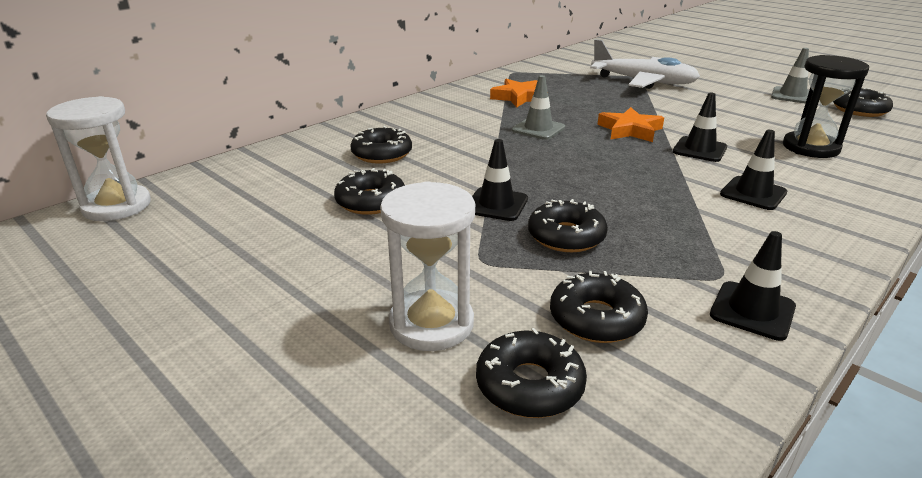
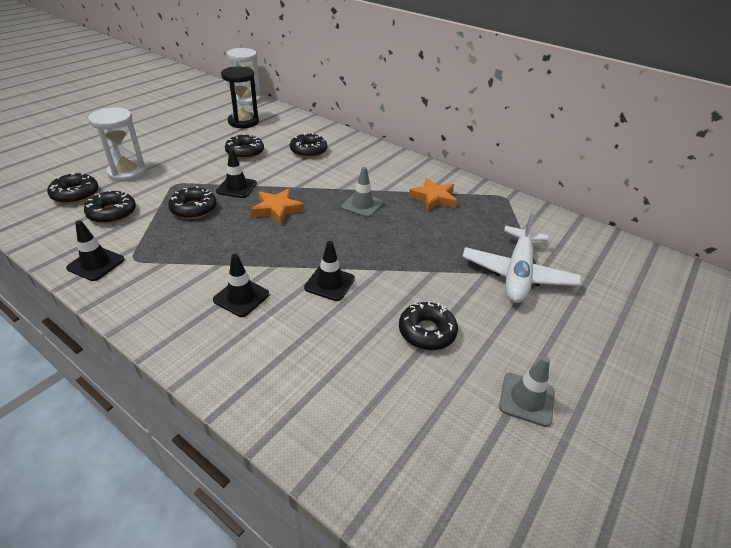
camera: 80 degrees right, 10 degrees up
(630, 130) = (369, 249): orange star -> orange star (277, 209)
(810, 148) = (343, 363): black hourglass -> black hourglass (243, 122)
(859, 110) = (492, 462): black donut -> black donut (426, 332)

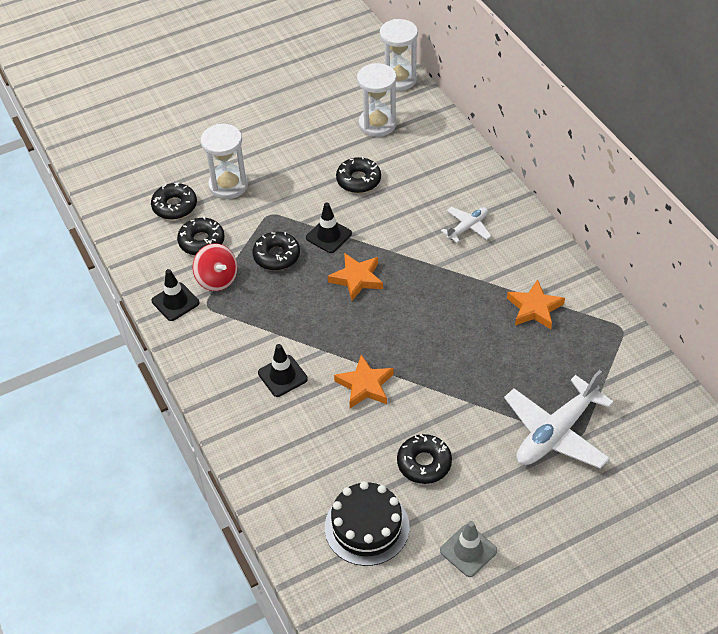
camera: 30 degrees right, 10 degrees up
(138, 237) = (217, 279): none -> red spinning top
(243, 122) = (377, 124): black hourglass -> white hourglass
(308, 151) = (431, 195): black donut -> none
(329, 283) = (365, 385): black traffic cone -> orange star
(348, 163) = (467, 227): none -> white plane
(362, 205) = (448, 297): grey traffic cone -> none
(410, 414) = (367, 527): none -> black cake

